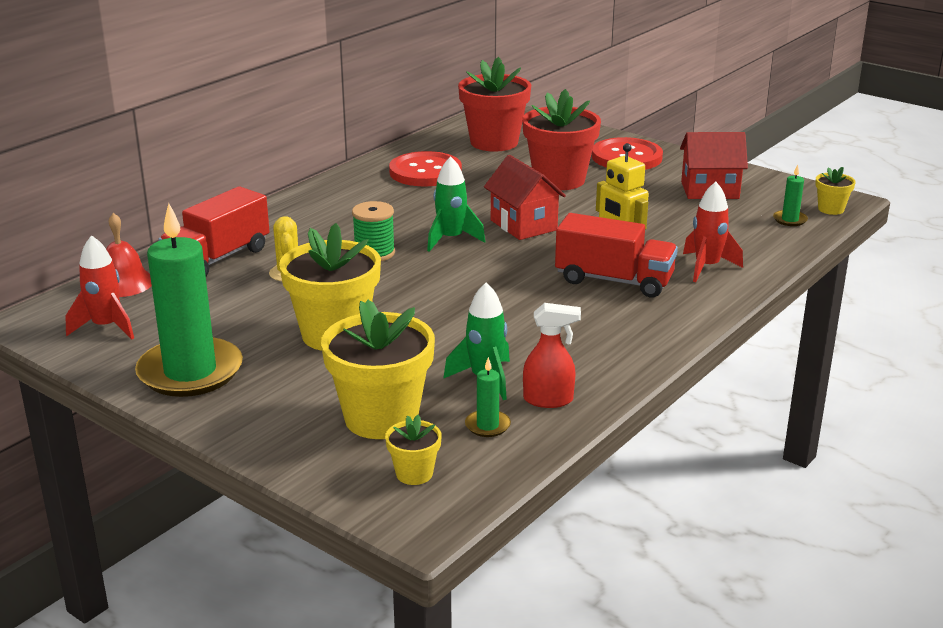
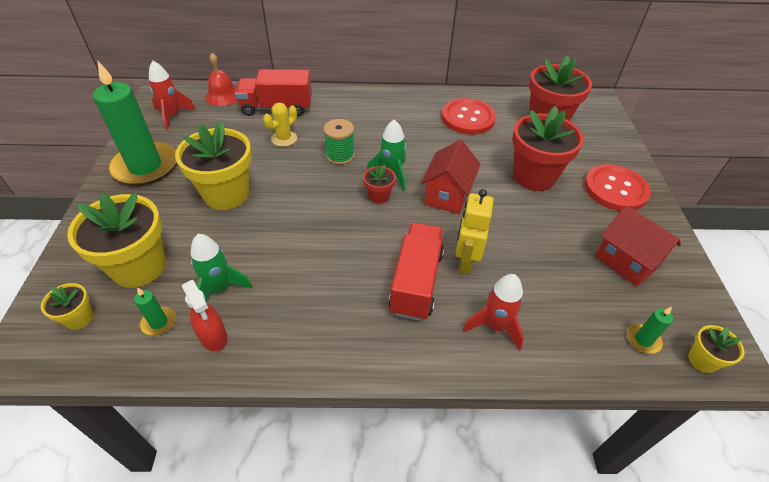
camera: 50 degrees right, 20 degrees up
(473, 256) = (379, 196): none -> red flower pot
(614, 280) = (416, 282): red truck -> red truck turned 150 degrees counterclockwise

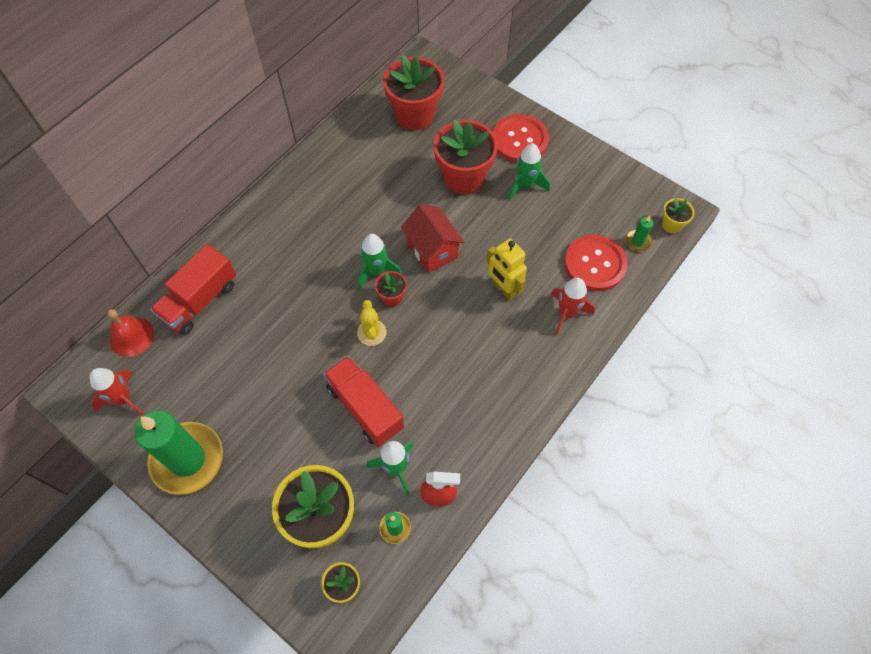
camera: 50 degrees left, 15 degrees up
(226, 194) = (289, 409): yellow flower pot -> none
(284, 139) = (253, 322): yellow cactus -> yellow cactus (371, 333)
(340, 155) = (318, 292): green spool -> none
(416, 282) = (496, 333): red truck -> red truck (365, 408)
(468, 118) = (358, 164): red button -> red button (595, 264)
(580, 217) = (525, 185): none -> green rocket
(626, 261) = (581, 195): red house -> none

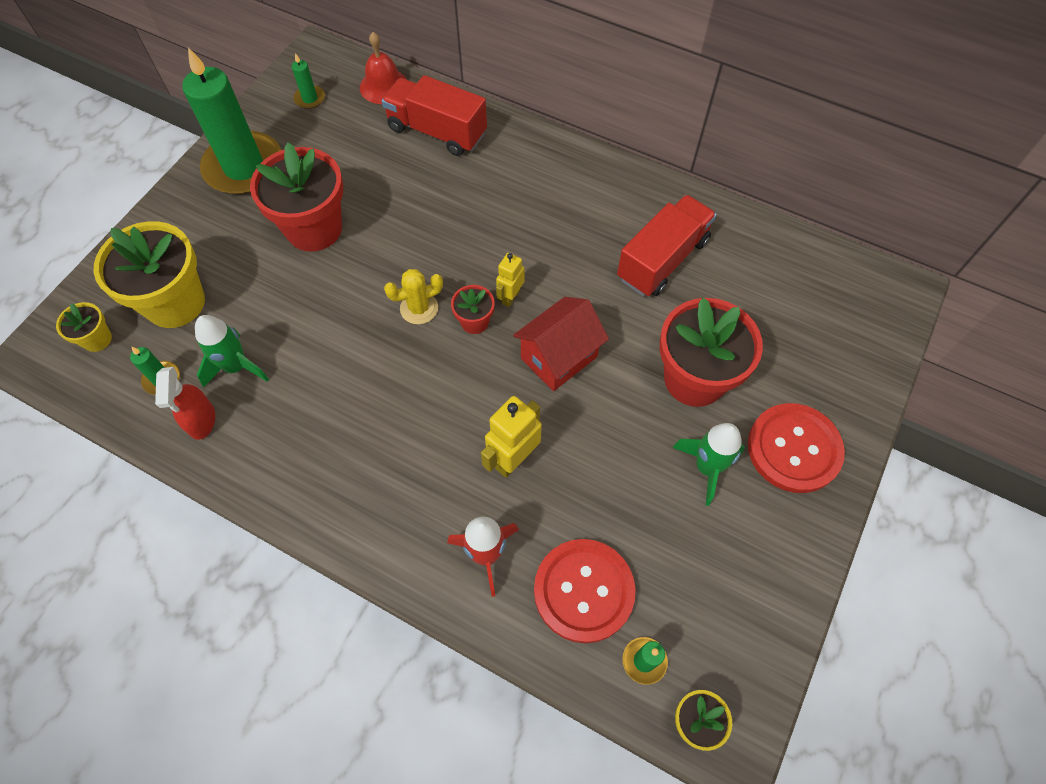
camera: 80 degrees right, 0 degrees up
(123, 399) = (310, 99): red rocket -> green candle
(365, 408) = (314, 320): red truck -> red truck (662, 260)
(376, 271) = (510, 297): green rocket -> yellow robot
(414, 115) = (788, 297): red flower pot -> red flower pot (314, 229)

